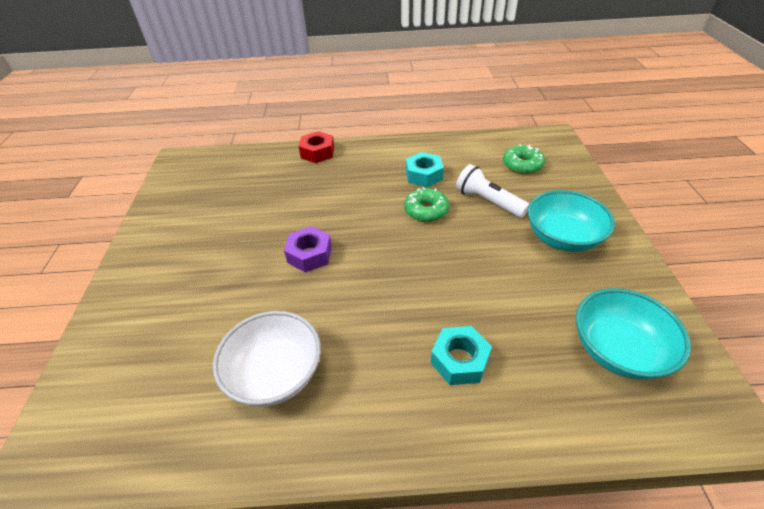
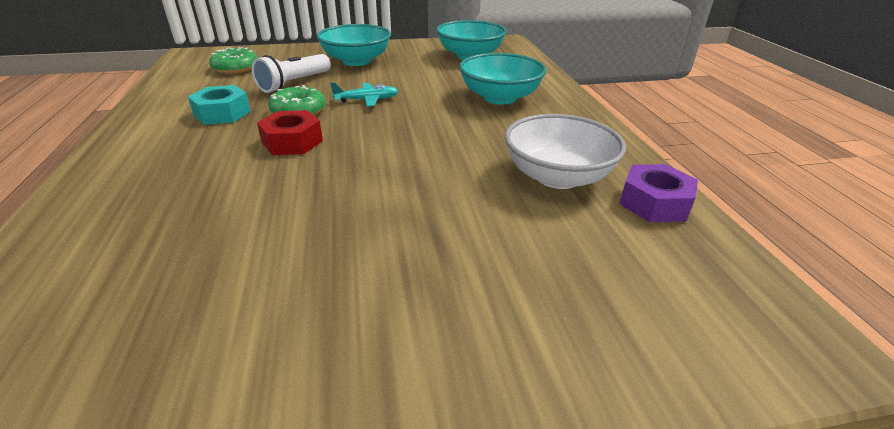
camera: 100 degrees left, 10 degrees down
(309, 255) = (370, 178): purple nut -> purple nut (654, 203)
(317, 152) = (78, 203): red nut -> red nut (292, 142)
(450, 249) = (366, 100): none -> turquoise plane
(459, 360) = (500, 97): turquoise nut -> turquoise bowl

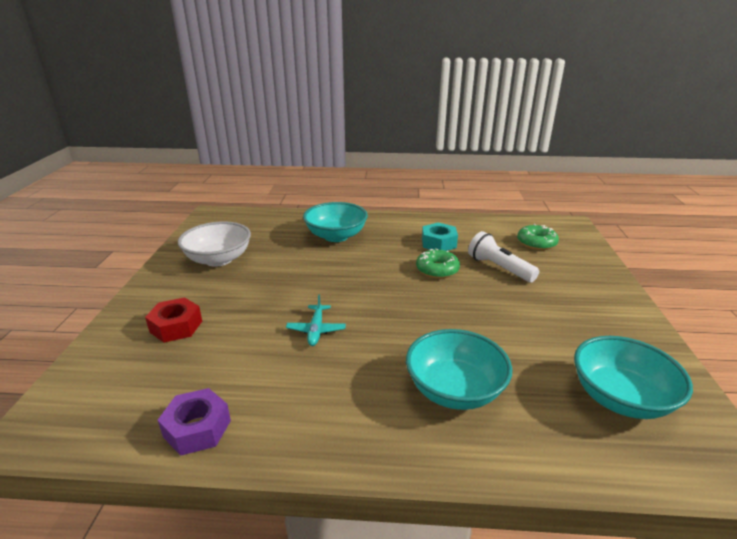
camera: 105 degrees right, 5 degrees down
(292, 142) = (384, 267): red nut -> red nut (176, 326)
(356, 61) = (571, 302): turquoise bowl -> turquoise bowl (336, 236)
(366, 100) = (457, 301): turquoise plane -> turquoise plane (316, 330)
(557, 176) = (271, 382): white bowl -> white bowl (218, 259)

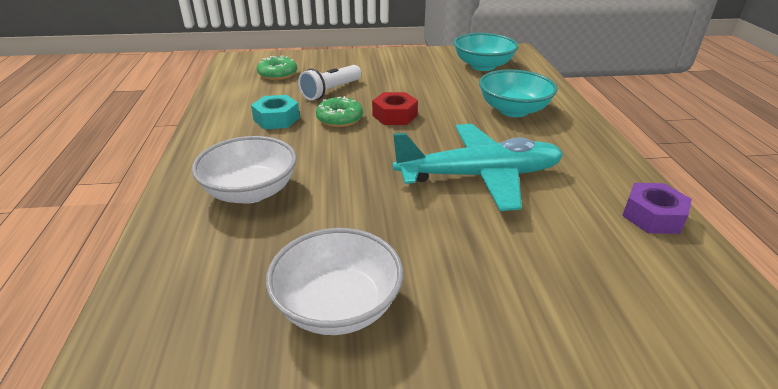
camera: 100 degrees left, 5 degrees up
(176, 326) = (535, 288): red nut -> red nut (394, 115)
(316, 330) = (478, 176): turquoise plane -> turquoise plane, size x2.42
(336, 236) = (251, 192): turquoise bowl -> white bowl

